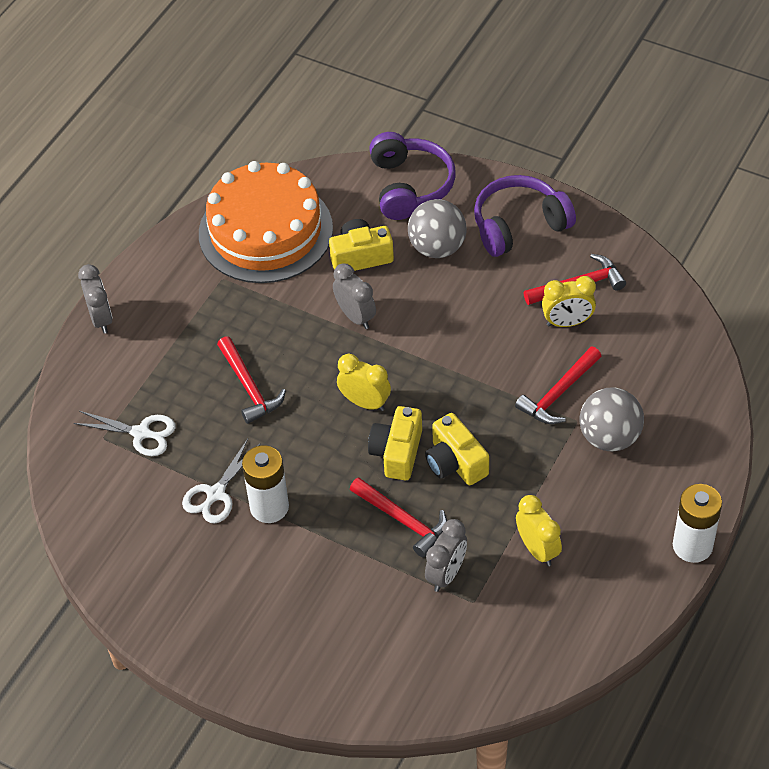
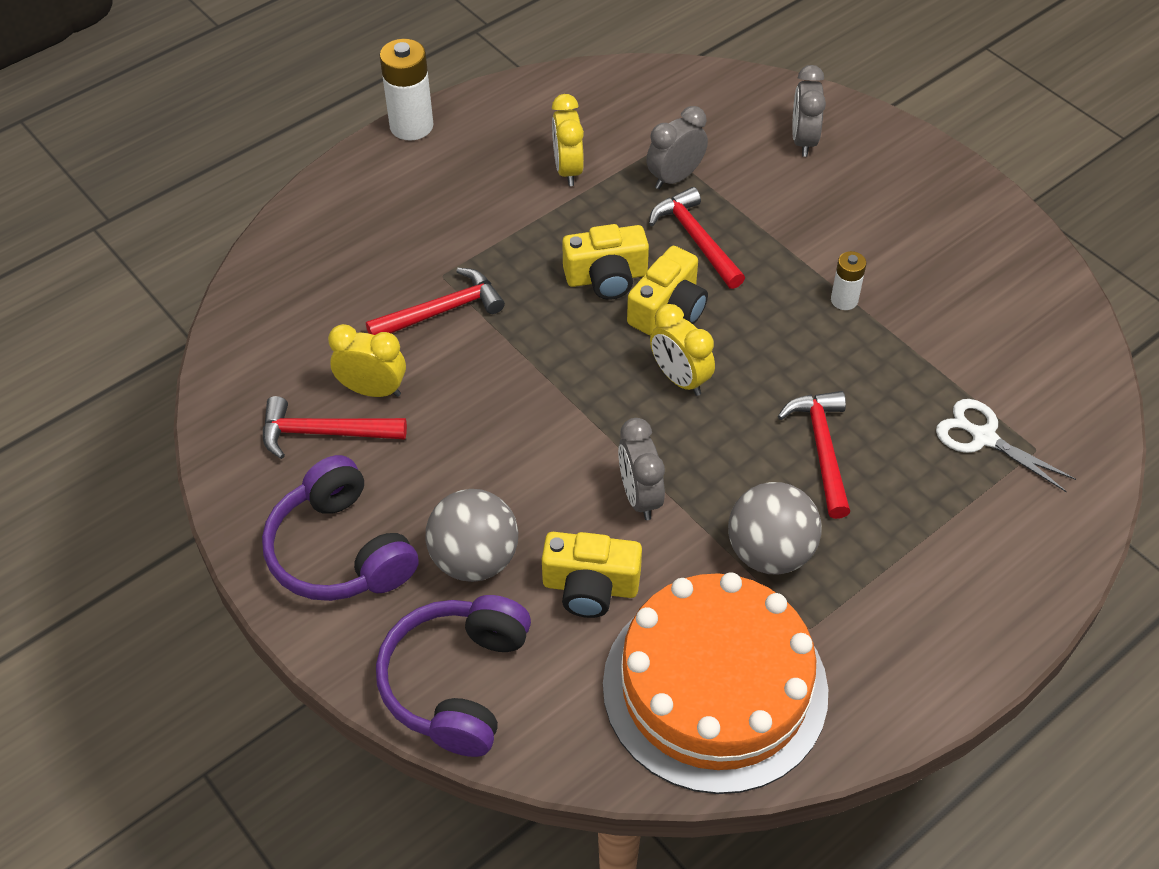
camera: 160 degrees left, 0 degrees up
(101, 319) = (1012, 627): grey clock -> grey clock (803, 141)
(215, 494) = (905, 334): white scissors -> none
(269, 507) = (844, 300): white battery -> white battery, size x0.56
(455, 462) = (606, 277): yellow camera -> yellow camera turned 90 degrees clockwise
(519, 225) = (340, 551): purple headphones -> purple headphones turned 60 degrees clockwise
(609, 437) = (418, 247): grey ball -> grey ball (770, 552)

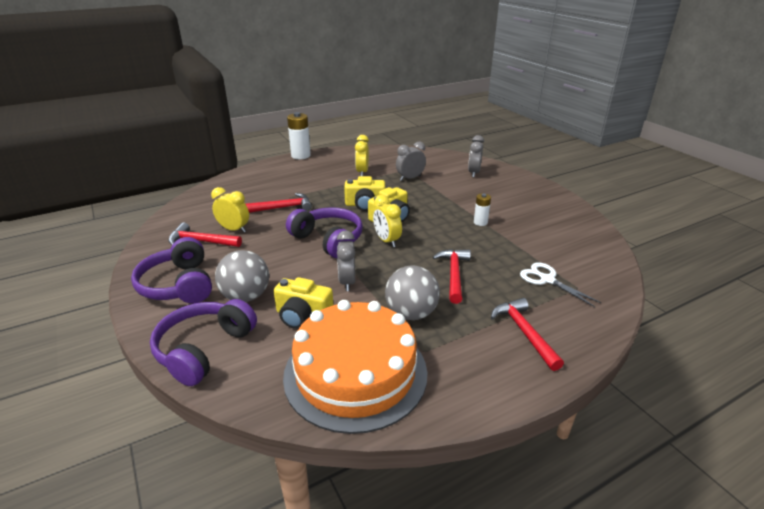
camera: 10 degrees right, 20 degrees down
(569, 393) = (328, 240): none -> purple headphones
(696, 239) = (413, 197): red hammer -> red hammer (524, 332)

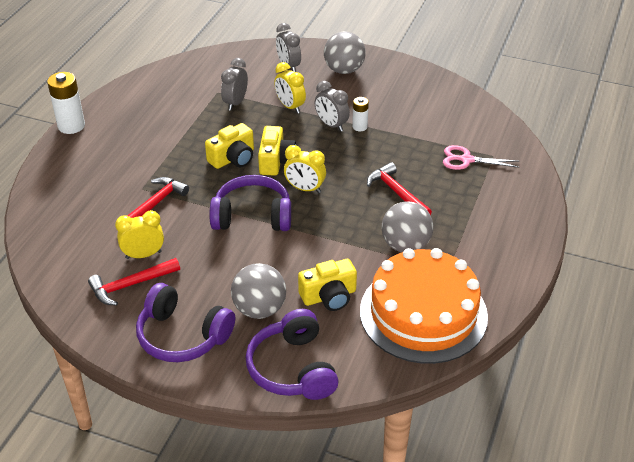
camera: 40 degrees left, 10 degrees up
(347, 282) = (324, 247): grey clock -> grey clock (331, 125)
(362, 172) = (175, 118): yellow clock -> yellow clock (290, 106)
(513, 188) = (344, 70): none -> grey ball
(524, 332) = (495, 215): red hammer -> none
(547, 279) = (466, 160): white scissors -> pink scissors

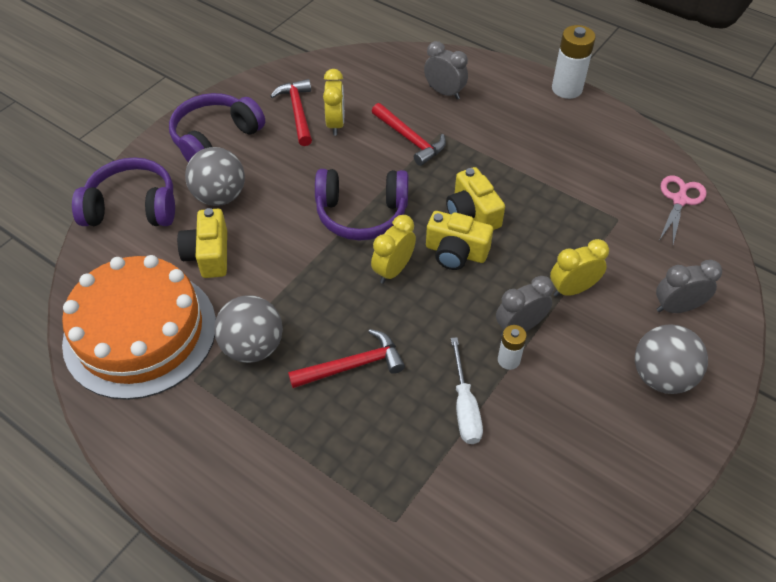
camera: 105 degrees right, 10 degrees up
(235, 103) = (590, 233): grey clock -> grey clock (444, 92)
(252, 216) = (361, 214): purple headphones -> purple headphones turned 75 degrees clockwise
(403, 140) = (464, 407): none -> white screwdriver
(466, 160) = (396, 478): pink scissors -> pink scissors (679, 200)

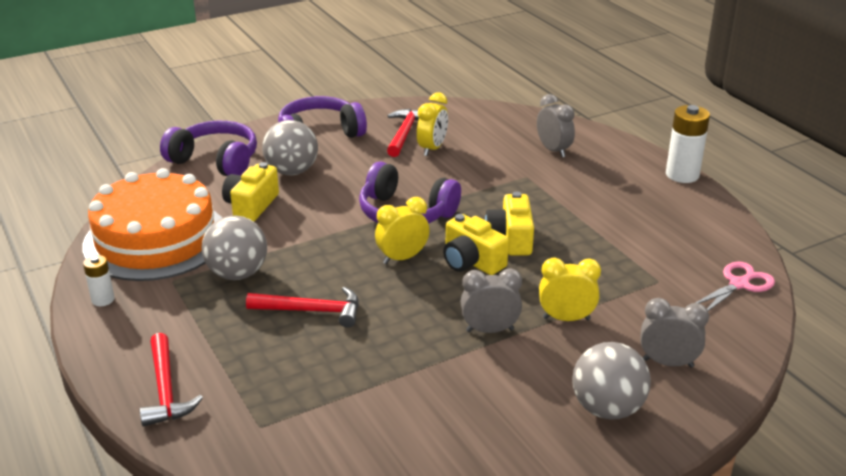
camera: 25 degrees right, 20 degrees down
(410, 139) = (493, 174): red hammer -> red hammer (166, 390)
(464, 407) = (389, 369): white screwdriver -> none
(508, 360) = (459, 350): white battery -> white battery (103, 300)

